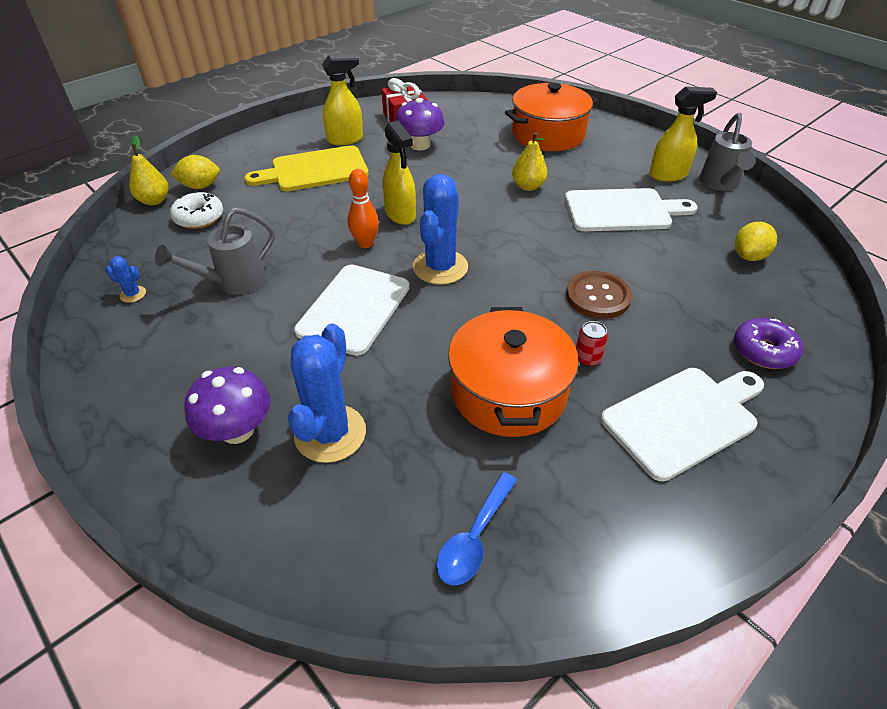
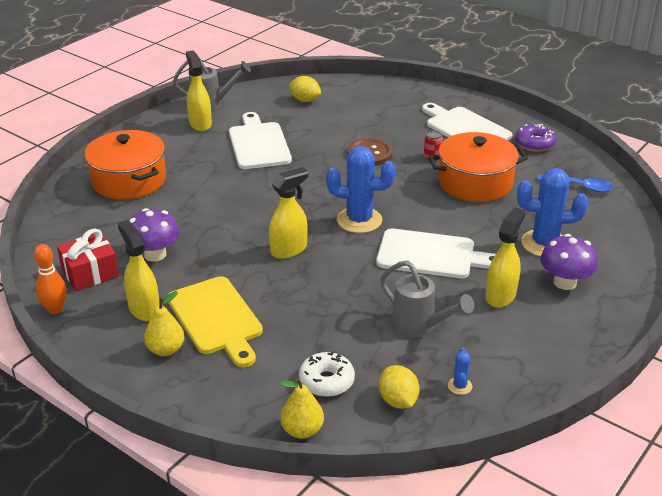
camera: 100 degrees left, 10 degrees down
(200, 186) = (264, 401): yellow lemon -> yellow lemon (398, 401)
(246, 357) = (500, 296): none -> yellow spray bottle
(365, 243) = (339, 262): orange bowling pin -> orange bowling pin (55, 309)
(528, 186) = (229, 187): yellow pear -> yellow pear (166, 350)
(763, 351) = (398, 103): purple donut -> purple donut (534, 144)

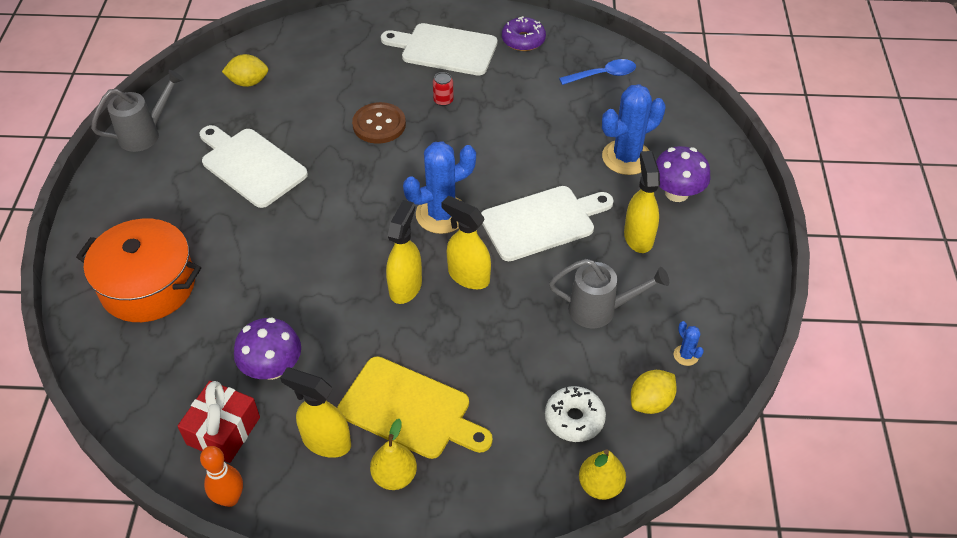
camera: 35 degrees left, 15 degrees up
(200, 124) = (158, 168): yellow spray bottle -> yellow spray bottle (468, 276)
(398, 401) = (650, 402): yellow lemon -> yellow lemon turned 75 degrees counterclockwise
(475, 182) = (509, 114): orange pot -> none

